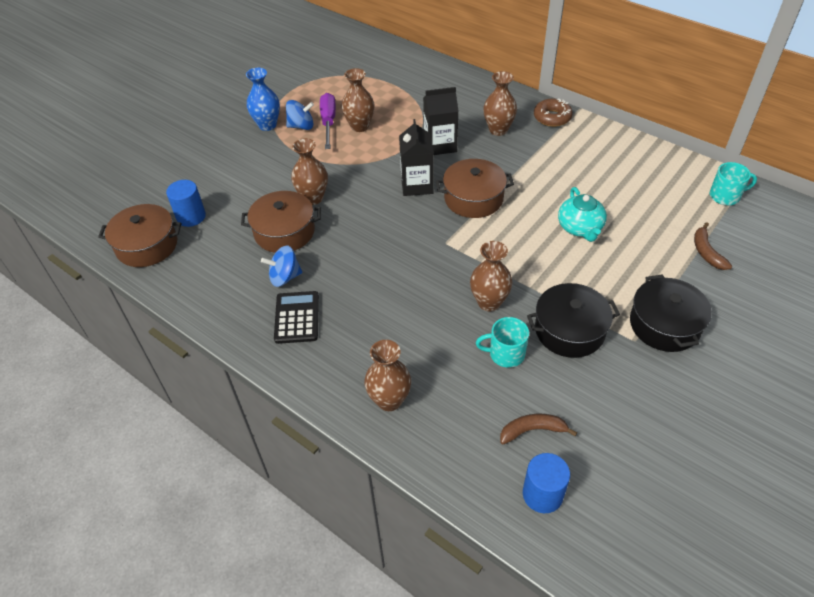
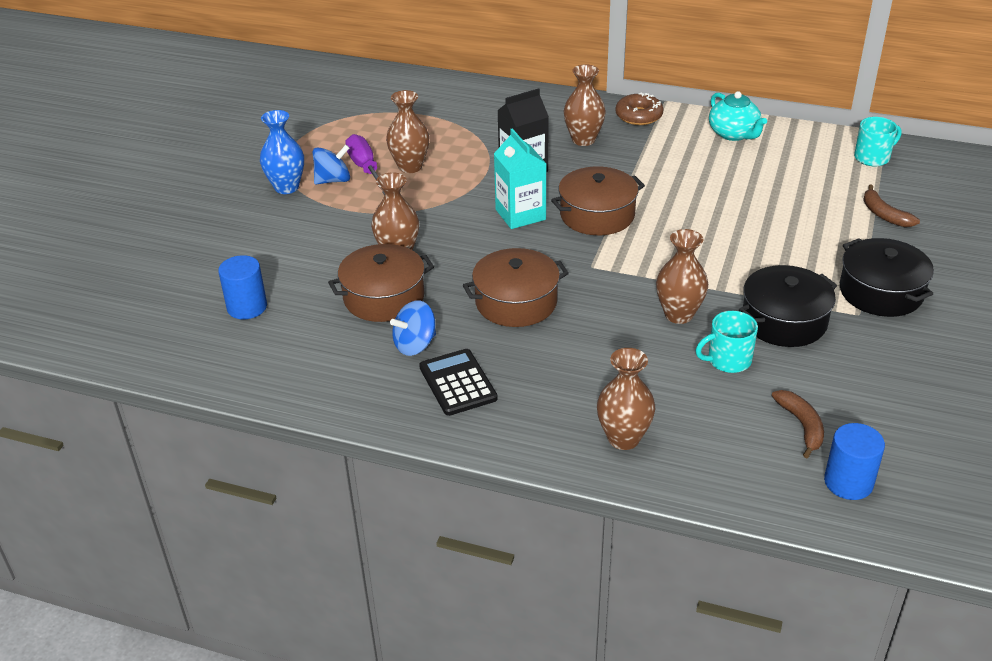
camera: 20 degrees left, 10 degrees down
(147, 245) = (206, 351): brown pot -> brown pot (516, 302)
(417, 185) = (520, 214): black carton -> turquoise carton
(532, 430) = (801, 426): brown banana -> brown banana turned 105 degrees clockwise
(580, 228) = (736, 220): turquoise teapot -> turquoise teapot (734, 134)

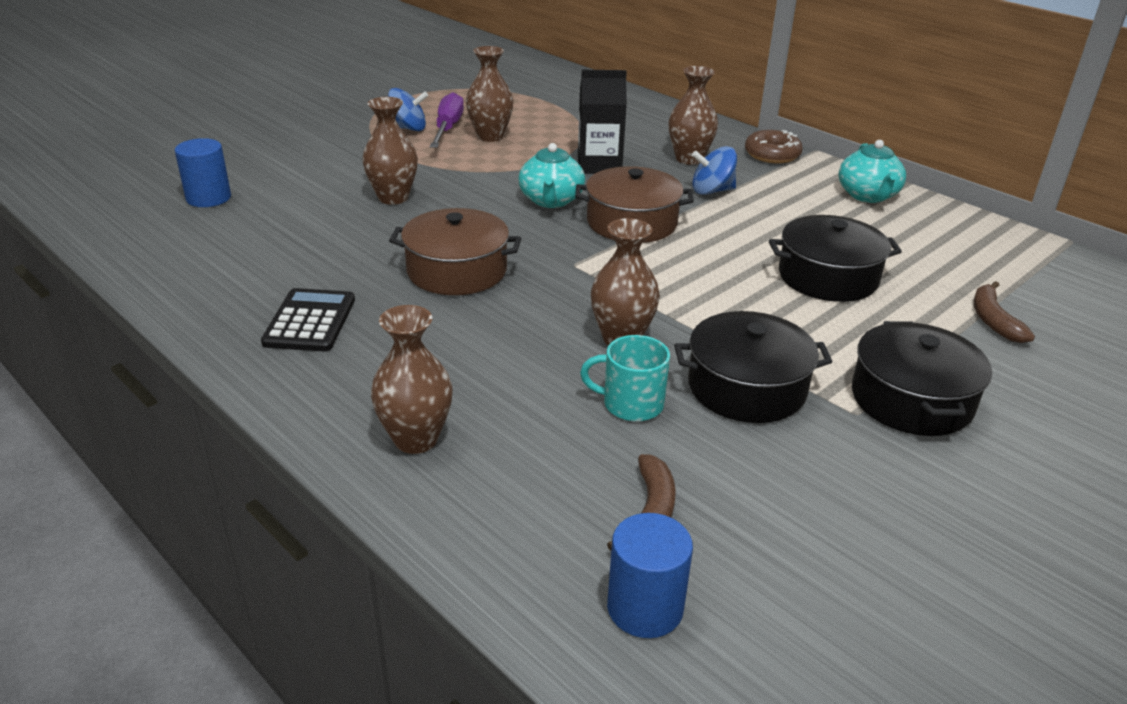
camera: 25 degrees right, 5 degrees down
(286, 187) = (361, 123): blue vase -> none
(384, 297) = (335, 227): brown pot -> none
(415, 345) = (313, 275): blue spinning top -> blue spinning top (712, 191)
(520, 214) = (551, 200): turquoise carton -> turquoise teapot
(763, 216) = (828, 277): none -> black pot
(872, 157) = (1030, 261): turquoise mug -> none

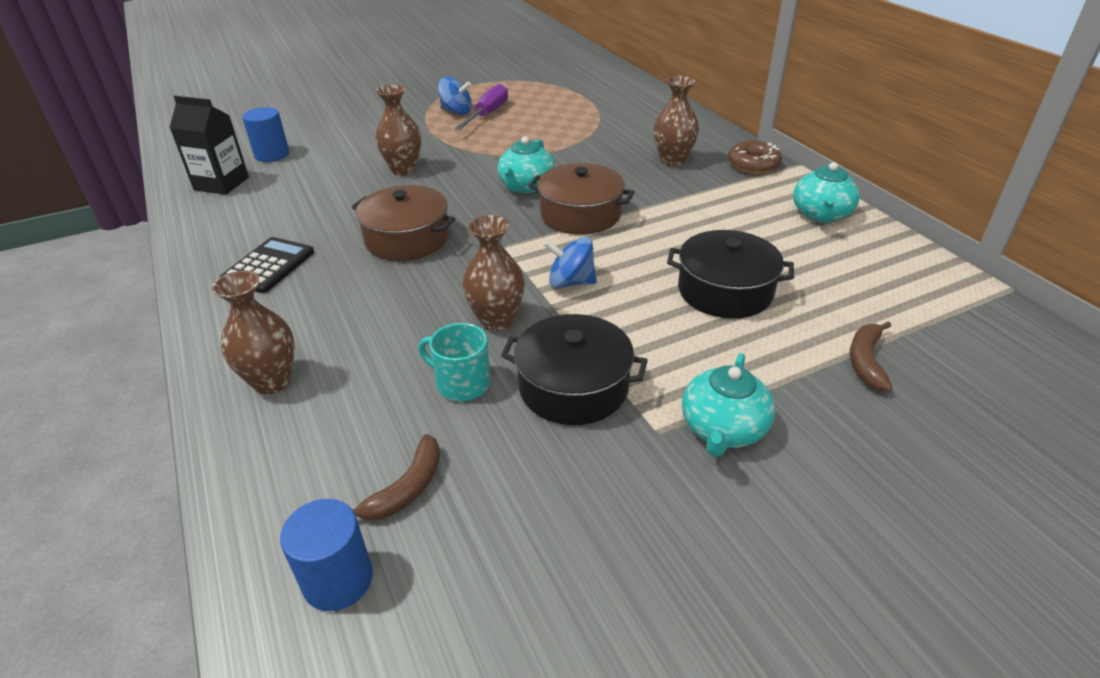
camera: 20 degrees right, 5 degrees up
(490, 136) = (516, 124): brown vase -> none
(599, 165) = (589, 158): black carton -> black carton (221, 183)
(712, 191) = (672, 193): blue spinning top -> blue spinning top (570, 282)
(911, 399) = (723, 429): black pot -> turquoise teapot

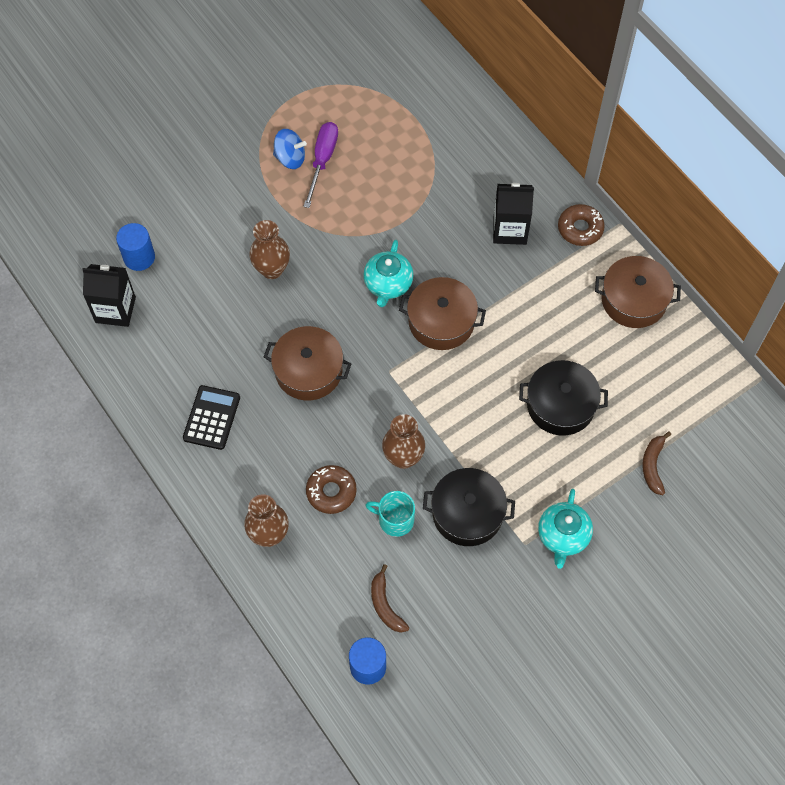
camera: 10 degrees left, 25 degrees up
(383, 345) = (331, 492): none -> brown donut
(406, 488) = (385, 605): brown banana -> brown banana turned 135 degrees clockwise
(570, 282) = (448, 409): blue spinning top -> none
(672, 161) = (510, 230): brown vase -> black carton
(821, 215) = (633, 300): turquoise teapot -> brown pot

